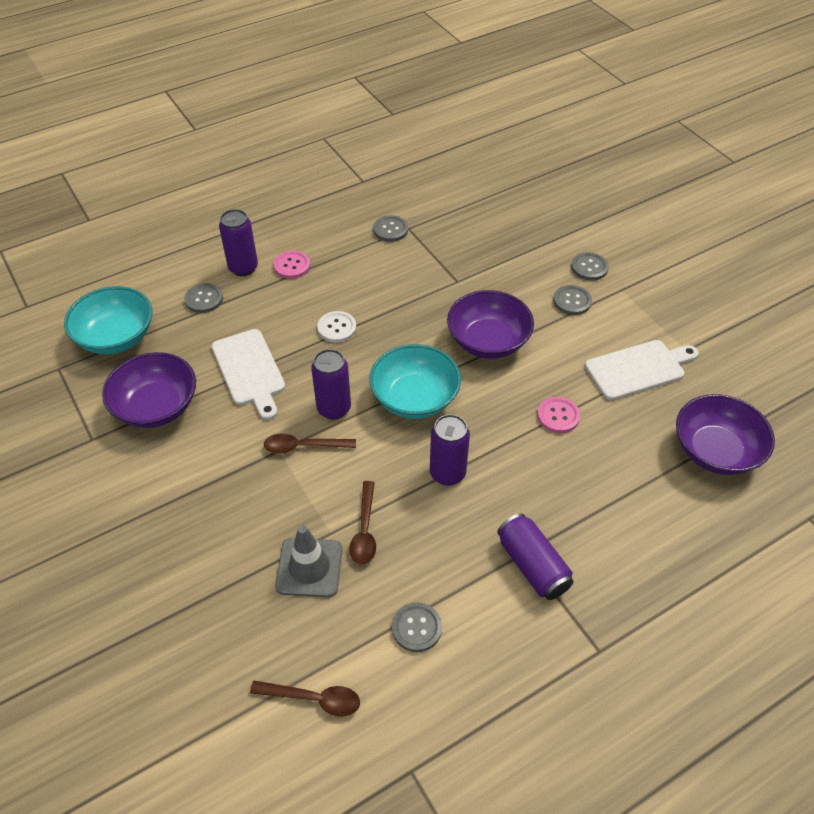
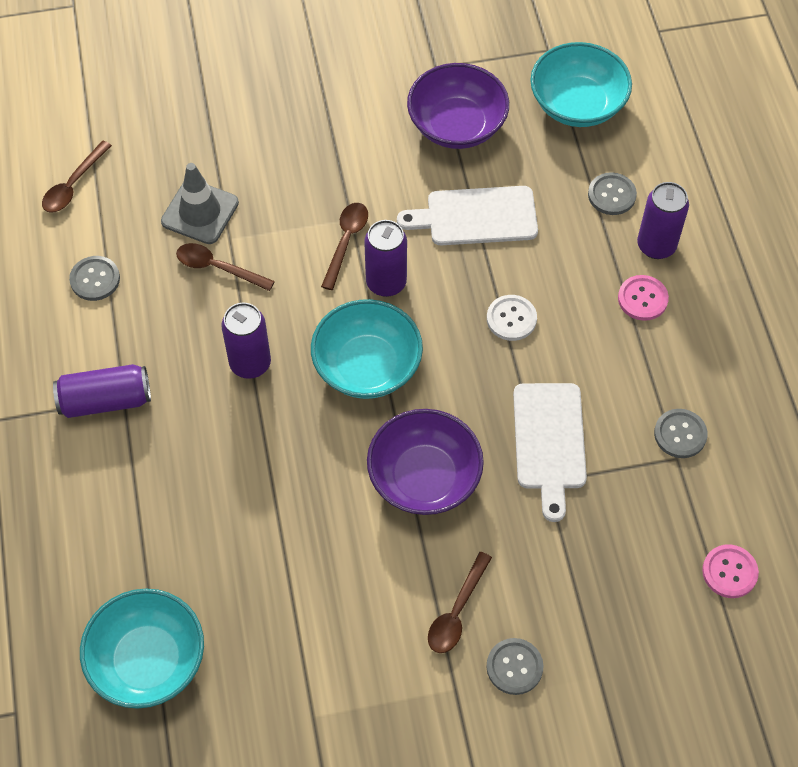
camera: 110 degrees right, 10 degrees up
(558, 416) = (276, 507): pink button -> pink button (729, 572)
(572, 301) = (456, 612): grey button -> brown spoon
(638, 369) = (307, 637): white cutting board -> white cutting board (549, 442)
(715, 451) = (148, 660): purple bowl -> turquoise bowl

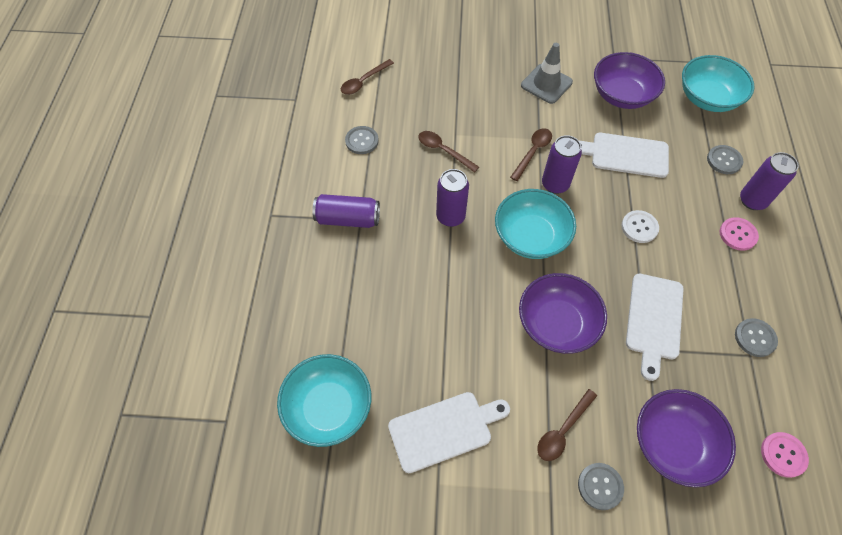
camera: 15 degrees right, 0 degrees up
(200, 212) = (440, 114): grey traffic cone -> grey traffic cone (546, 84)
(306, 649) = (444, 430): none -> white cutting board
(596, 592) = (673, 443): none -> purple bowl

